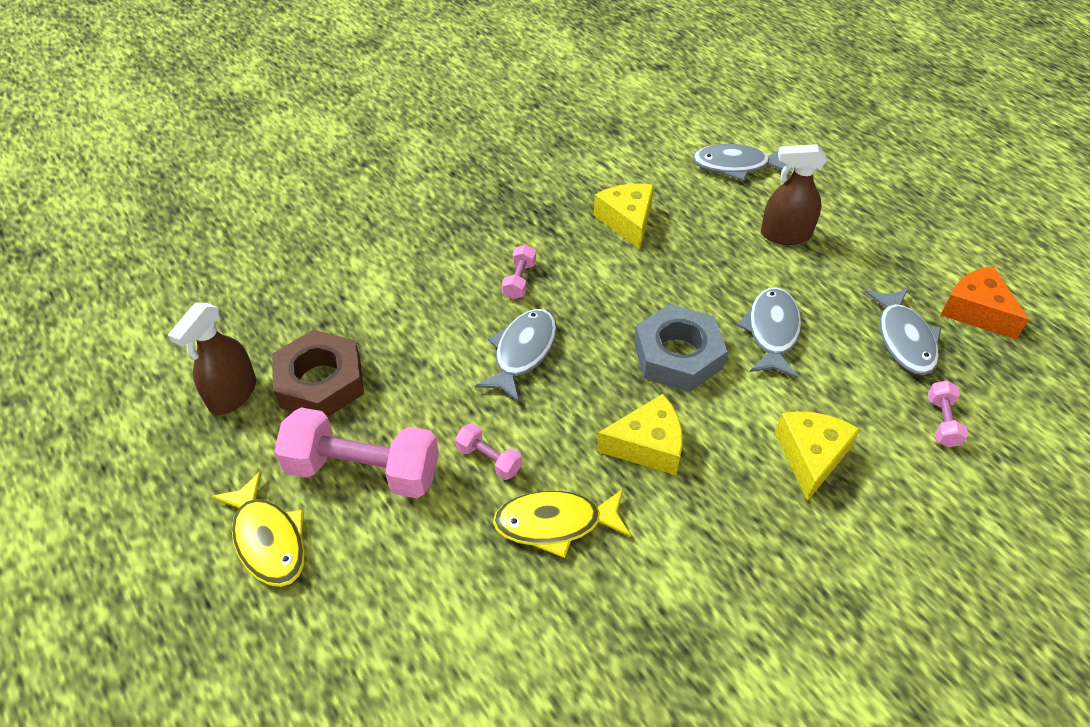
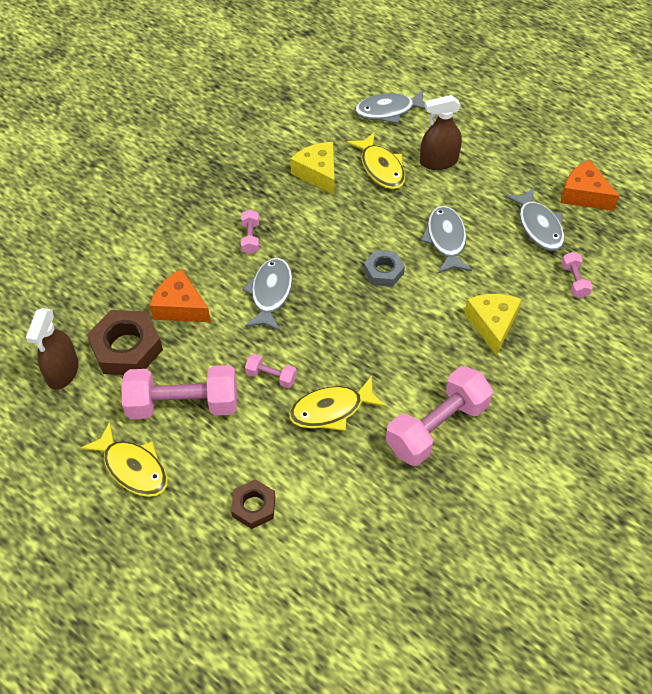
camera: 15 degrees left, 5 degrees up
(405, 345) = (180, 307): none -> orange cheese
(406, 636) = (254, 506): none -> brown nut
(647, 445) = (379, 342): yellow cheese -> none
(678, 355) = (383, 271): grey nut -> grey nut, size x0.59
(697, 584) = (437, 427): none -> pink dumbbell
(708, 229) = (381, 168): none -> yellow fish

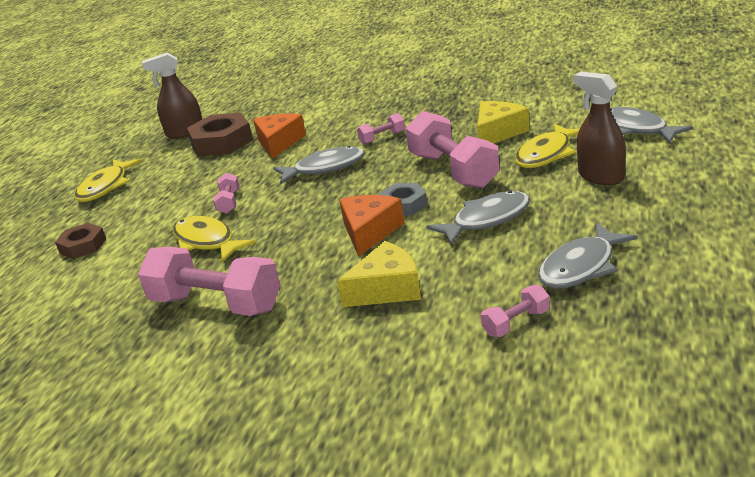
camera: 70 degrees right, 25 degrees down
(183, 404) = (177, 181): pink dumbbell -> pink dumbbell (453, 170)
(584, 194) = (685, 280): orange cheese -> orange cheese (369, 232)

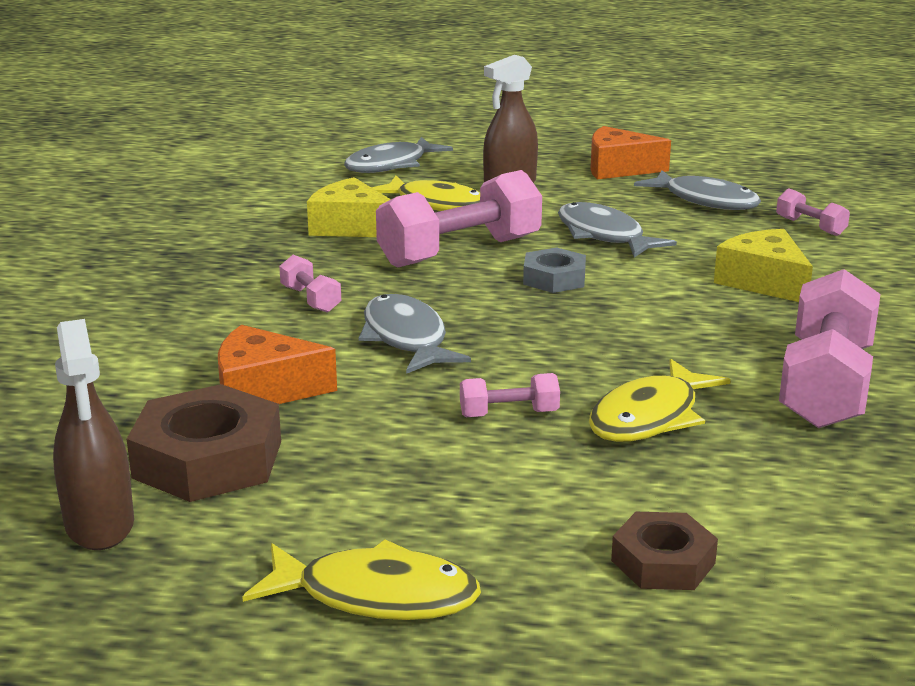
camera: 100 degrees left, 5 degrees down
(369, 232) = (627, 296): orange cheese -> orange cheese (618, 168)

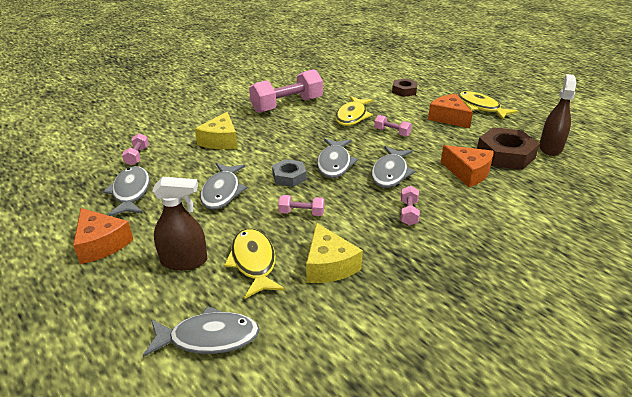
camera: 140 degrees left, 10 degrees up
(428, 512) = (448, 118): none -> orange cheese
(460, 252) = (301, 213): pink dumbbell -> pink dumbbell, size x0.46
(520, 318) = (334, 163): none -> grey fish
(649, 417) = (352, 116): yellow fish -> yellow fish turned 120 degrees clockwise

